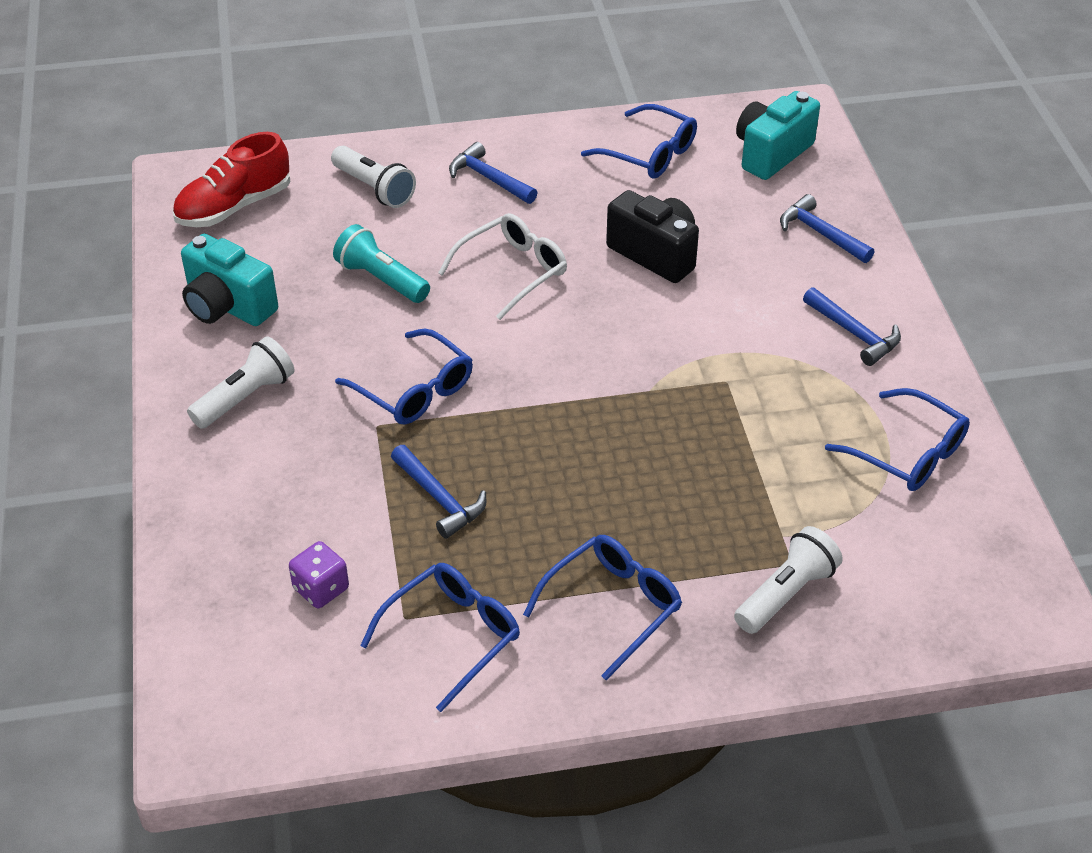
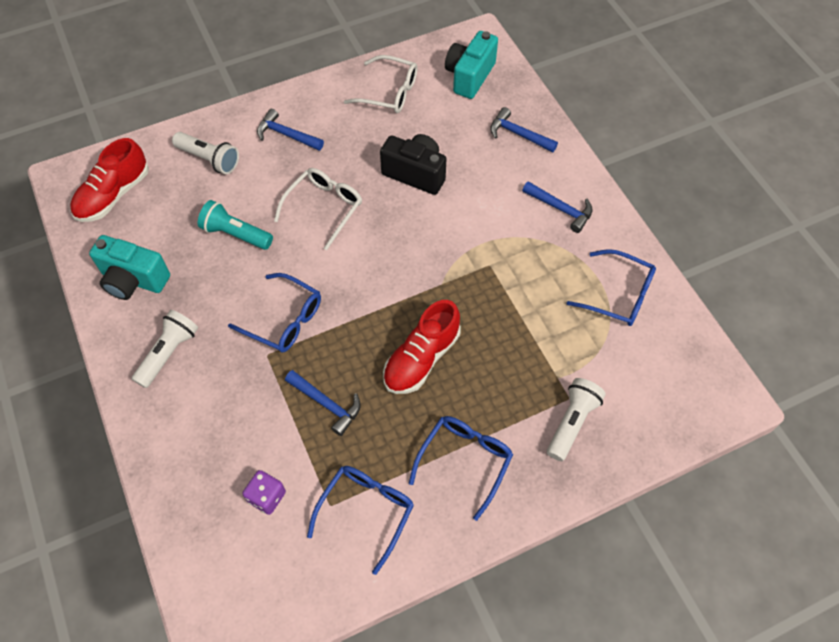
camera: 15 degrees left, 15 degrees up
(591, 472) = (421, 358): none -> red shoe
(649, 153) = (389, 92): blue glasses -> white glasses

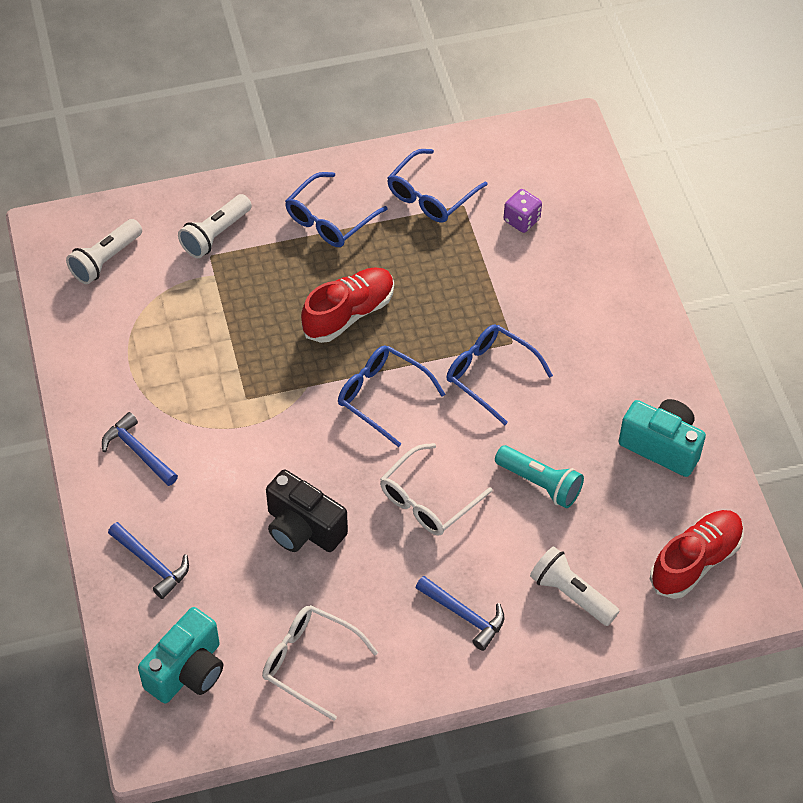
camera: 170 degrees left, 5 degrees down
(168, 353) = (618, 360): white flashlight -> white flashlight (106, 260)
(326, 404) = (455, 287): blue hammer -> none
(618, 295) = (115, 344): blue glasses -> blue glasses (383, 397)

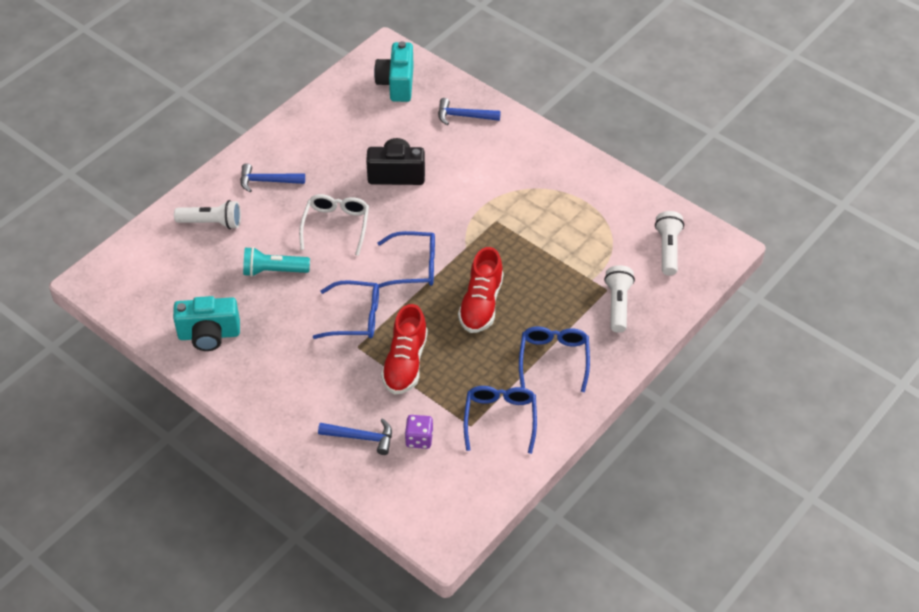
camera: 145 degrees right, 5 degrees down
(138, 452) = (528, 161): blue hammer -> blue hammer (361, 437)
(310, 662) = (335, 119): white glasses -> none
(695, 561) = (145, 279): red shoe -> red shoe (405, 363)

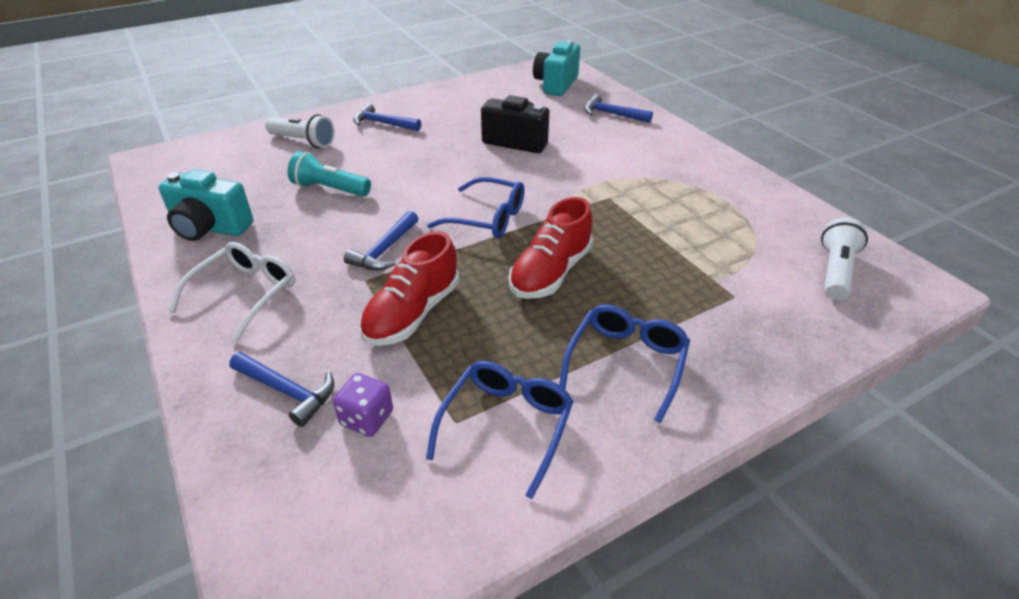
camera: 20 degrees right, 10 degrees down
(336, 226) = (424, 167): white glasses -> white glasses (244, 294)
(355, 317) = (385, 250): blue glasses -> blue hammer
(618, 305) = (746, 318): white flashlight -> none

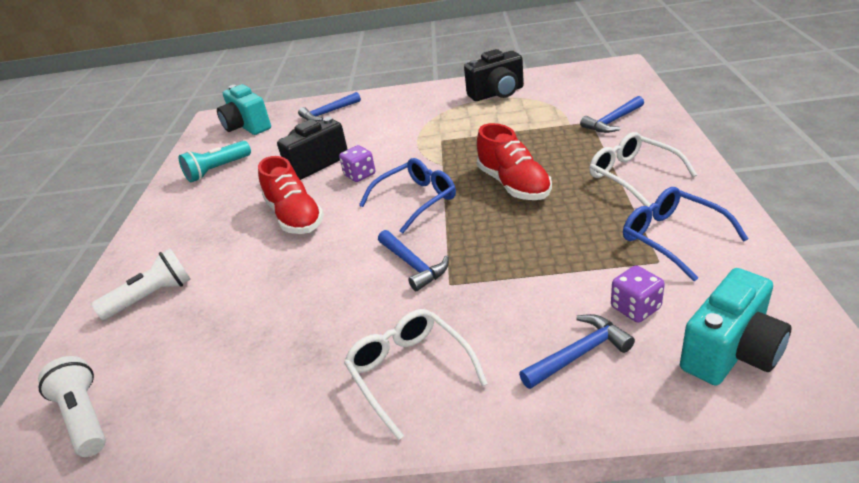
camera: 55 degrees left, 5 degrees down
(210, 228) = (256, 394): turquoise camera -> turquoise camera (731, 352)
(330, 189) = (273, 288): turquoise flashlight -> turquoise flashlight (217, 170)
(383, 123) = (187, 234): blue hammer -> blue hammer (613, 121)
(412, 313) = (517, 262): red shoe -> red shoe (295, 217)
(512, 171) = (360, 175): none -> purple dice
(626, 363) = (633, 175): blue glasses -> white glasses
(744, 204) = (497, 93): none -> black camera
(835, 271) = (589, 85): white flashlight -> white flashlight (84, 417)

